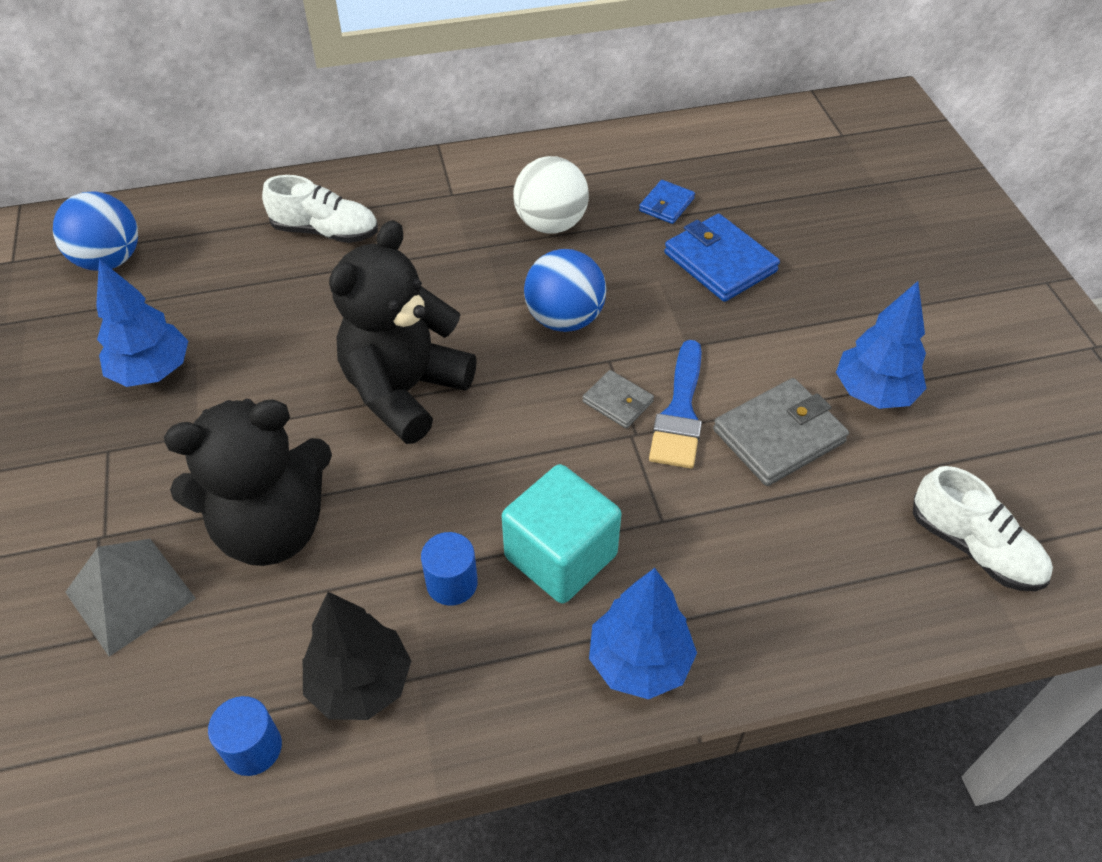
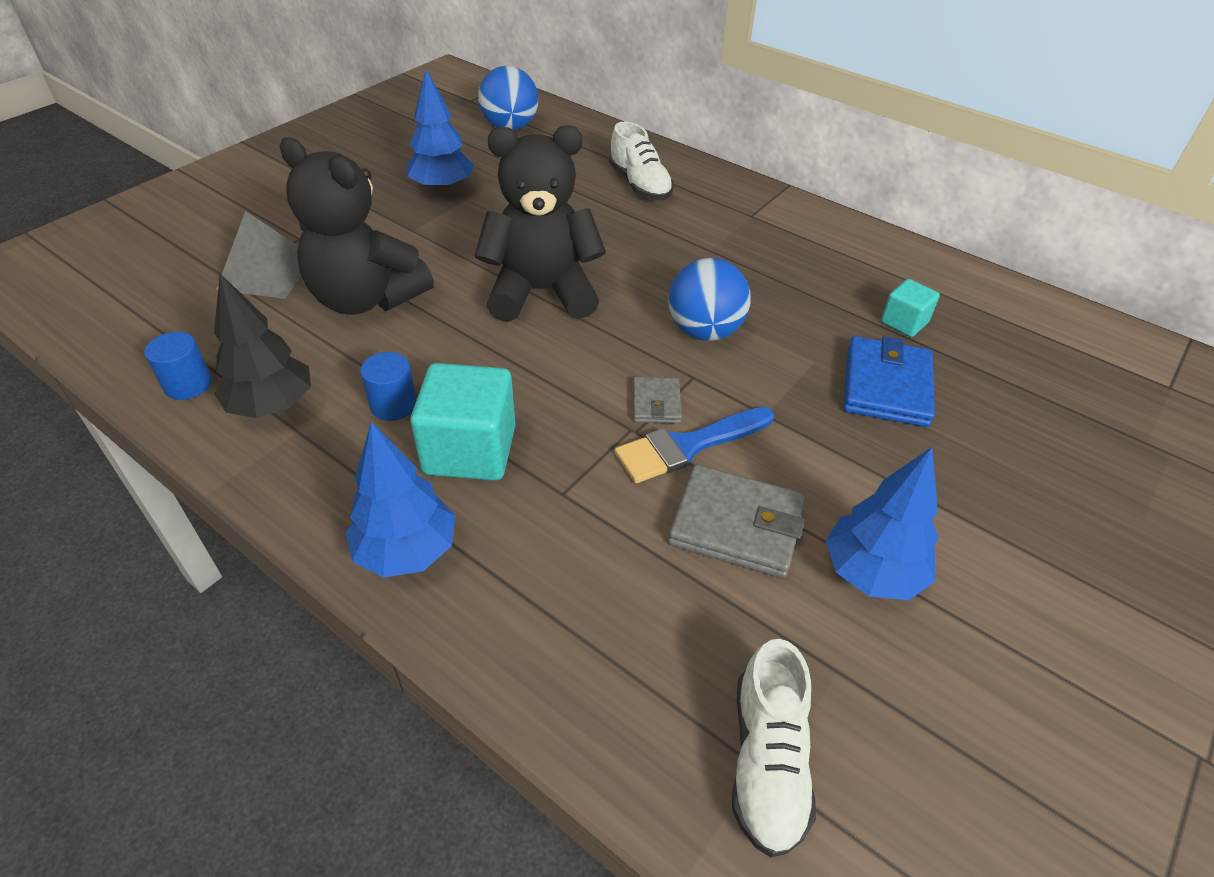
camera: 50 degrees right, 5 degrees down
(551, 224) = (791, 274): white ball -> none
(666, 205) = (904, 322): blue wallet -> turquoise cube

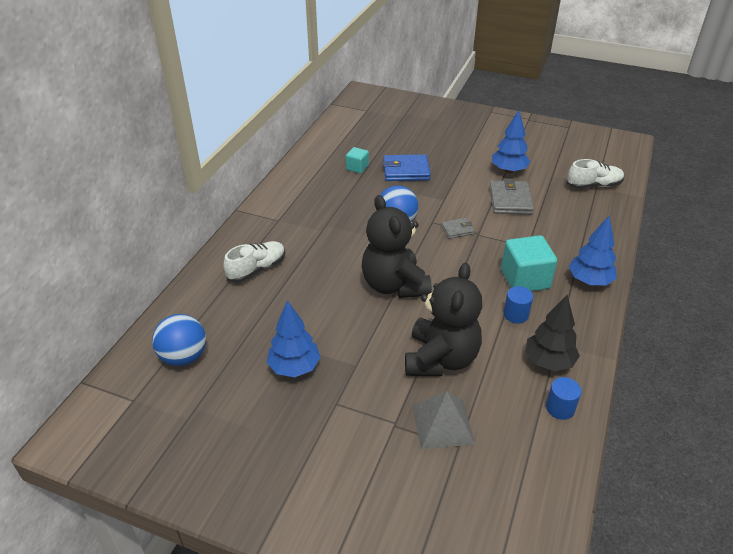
camera: 105 degrees left, 5 degrees down
(687, 446) = (477, 217): blue brush -> none

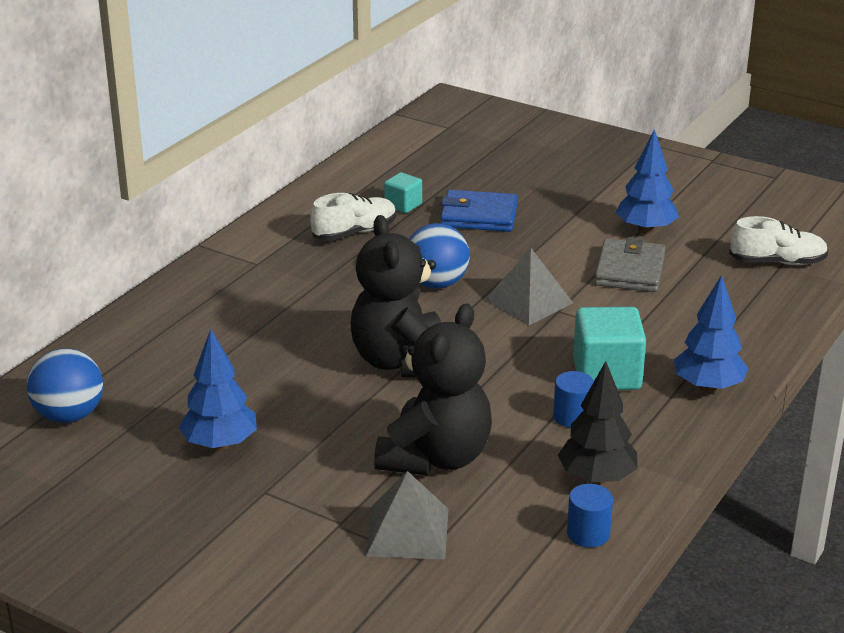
camera: 10 degrees right, 10 degrees down
(257, 269) = (205, 322): white shoe -> white shoe (354, 233)
(457, 230) = (528, 301): grey wallet -> grey pyramid

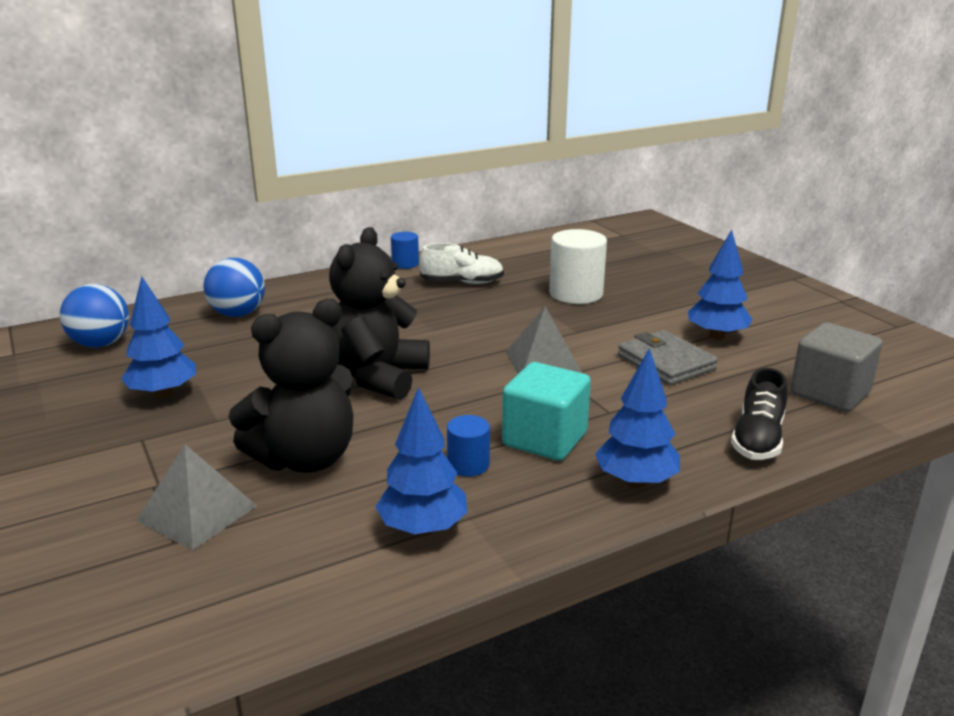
camera: 30 degrees right, 5 degrees down
(403, 205) = (523, 274): turquoise cube -> none
(436, 284) = (481, 330): blue ball -> blue ball (238, 314)
(479, 216) = (576, 294): blue wallet -> white cylinder
(588, 534) = (349, 579): blue cylinder -> blue cylinder (405, 264)
(596, 478) = (423, 528): black tree -> blue tree
(630, 270) = (666, 362): grey wallet -> grey wallet turned 75 degrees counterclockwise
(760, 322) = (757, 439): none -> black shoe
(777, 262) = (830, 393): white shoe -> grey cube

